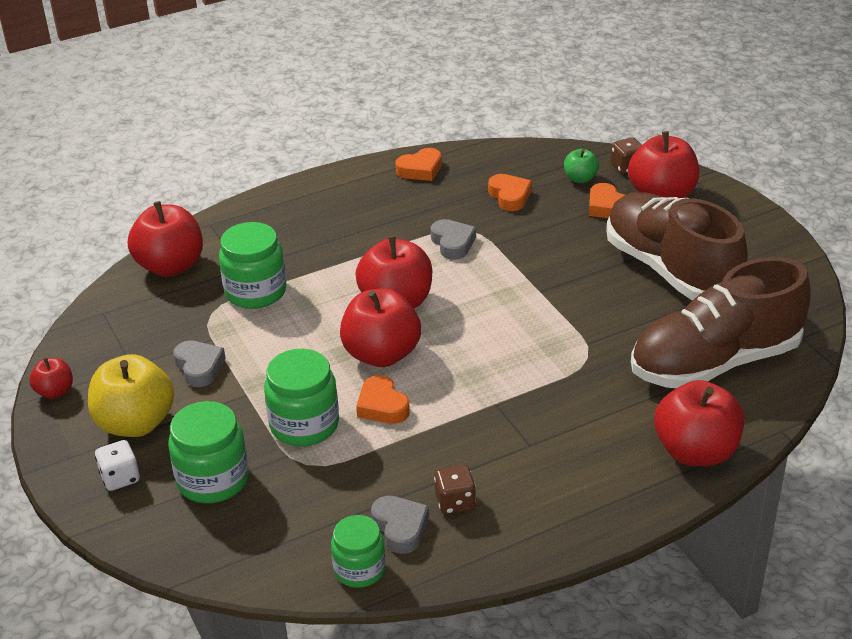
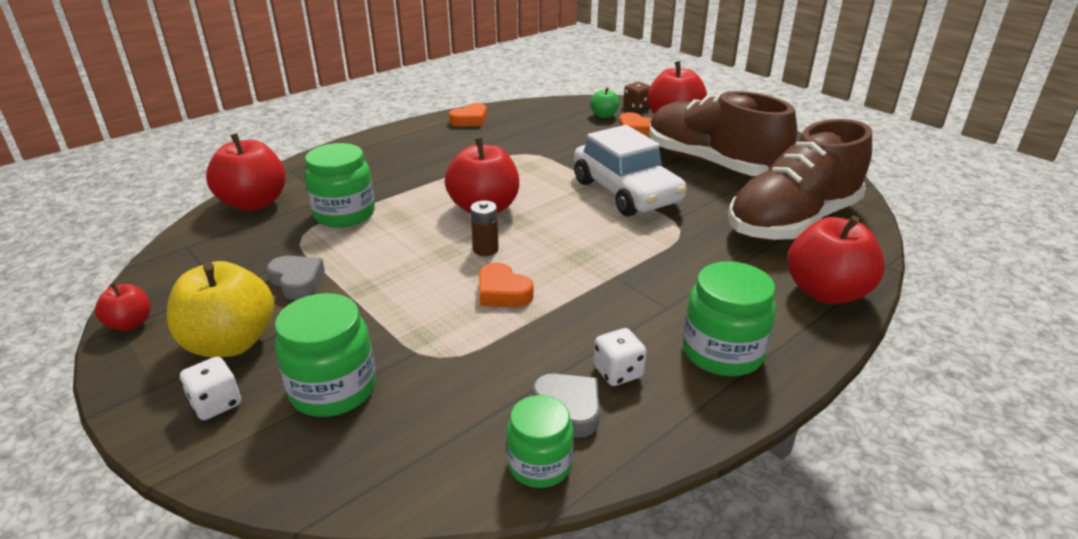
camera: 15 degrees left, 5 degrees down
(304, 425) = (425, 319): green jar -> green jar (722, 352)
(381, 354) = (485, 249): red apple -> brown battery
(453, 243) = (518, 163): grey heart -> none
(455, 502) = (618, 372): brown dice -> white dice
(510, 196) = (552, 130): orange heart -> none
(554, 299) = (626, 192): none -> white car

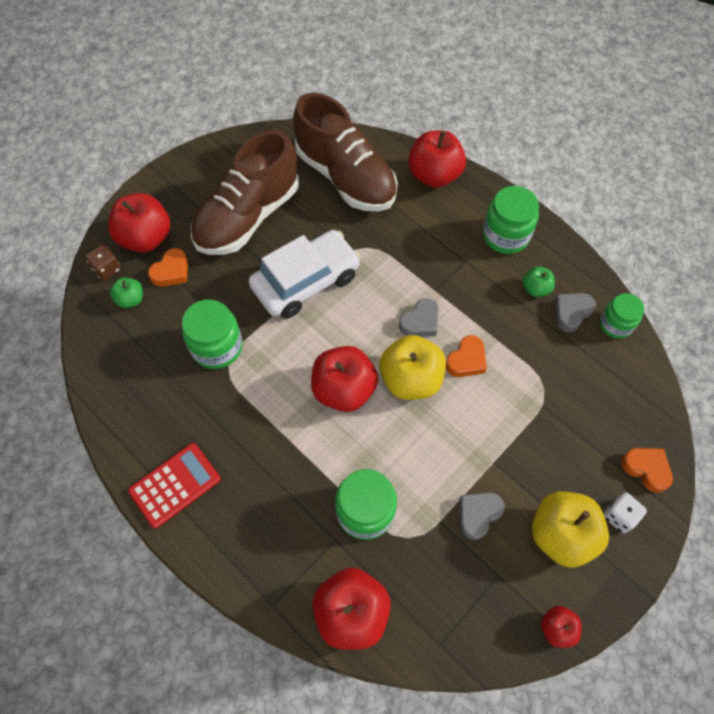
camera: 95 degrees left, 30 degrees up
(333, 389) = (588, 446): green jar -> green jar (217, 347)
(418, 134) = (175, 485): none -> red calculator
(470, 120) = (136, 434): orange heart -> orange heart (646, 469)
(485, 249) = (410, 379): brown battery -> yellow apple
(565, 261) = (420, 322): none -> grey heart
(618, 372) = (535, 289): white dice -> green apple

